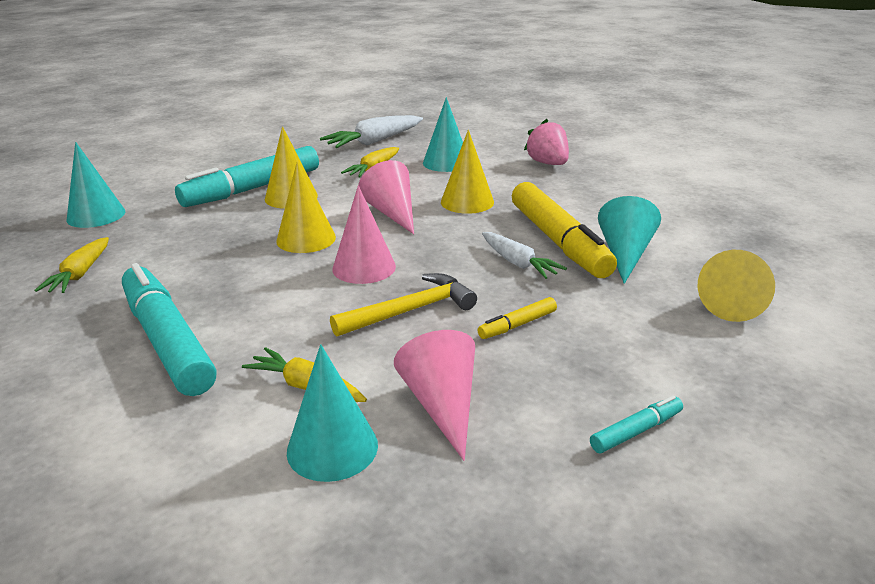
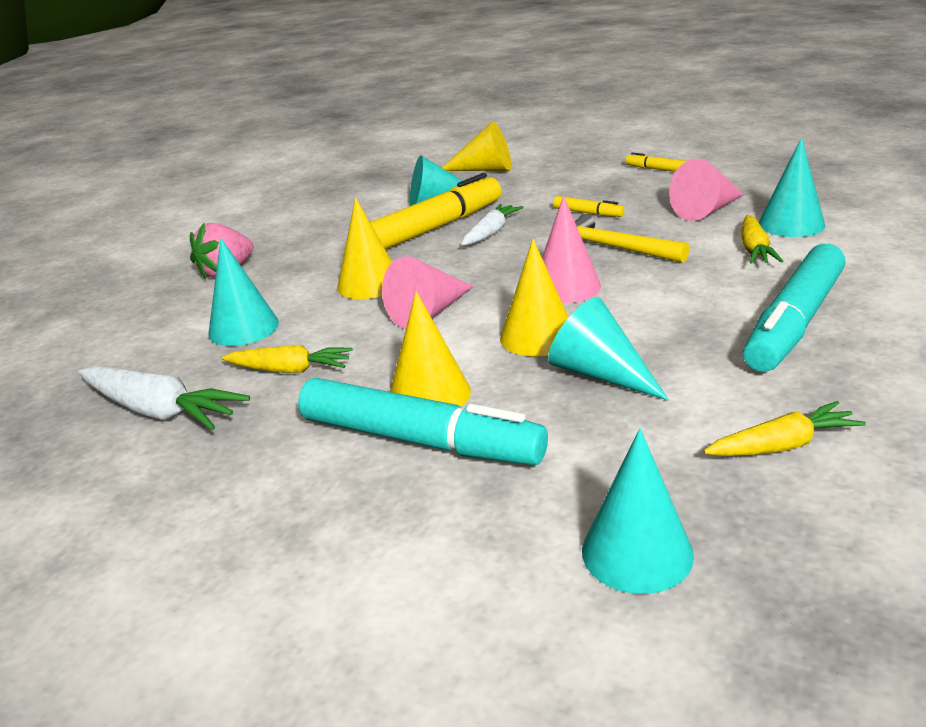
camera: 110 degrees left, 0 degrees up
(231, 246) = (600, 374): none -> turquoise cone
(636, 431) = (657, 169): turquoise marker -> yellow marker

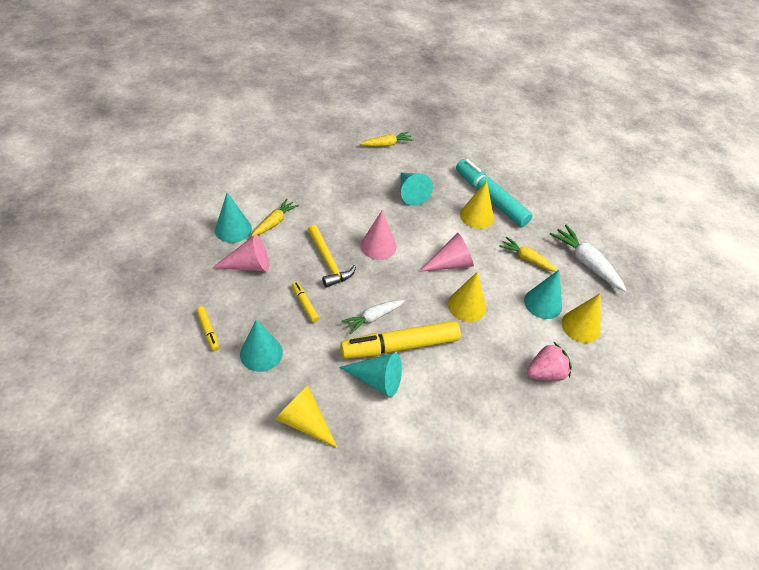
camera: 160 degrees left, 20 degrees up
(537, 336) = (416, 222): yellow cone -> yellow cone (581, 326)
(637, 552) = (454, 140): turquoise cone -> turquoise cone (261, 353)
(783, 445) = (387, 144): yellow carrot -> yellow carrot turned 150 degrees clockwise
(794, 322) = (321, 178): turquoise marker -> none

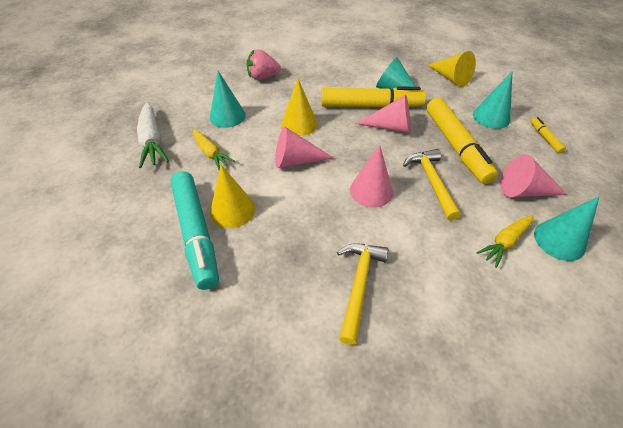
camera: 160 degrees left, 0 degrees up
(305, 304) = (456, 146): yellow marker -> yellow marker, size x2.29
(373, 185) = (358, 285): none -> yellow hammer
(373, 318) = (390, 127): white carrot -> pink cone
(387, 144) = (310, 383): yellow carrot -> none
(411, 193) = (305, 260): turquoise cone -> none
(581, 326) = (209, 97): yellow cone -> none

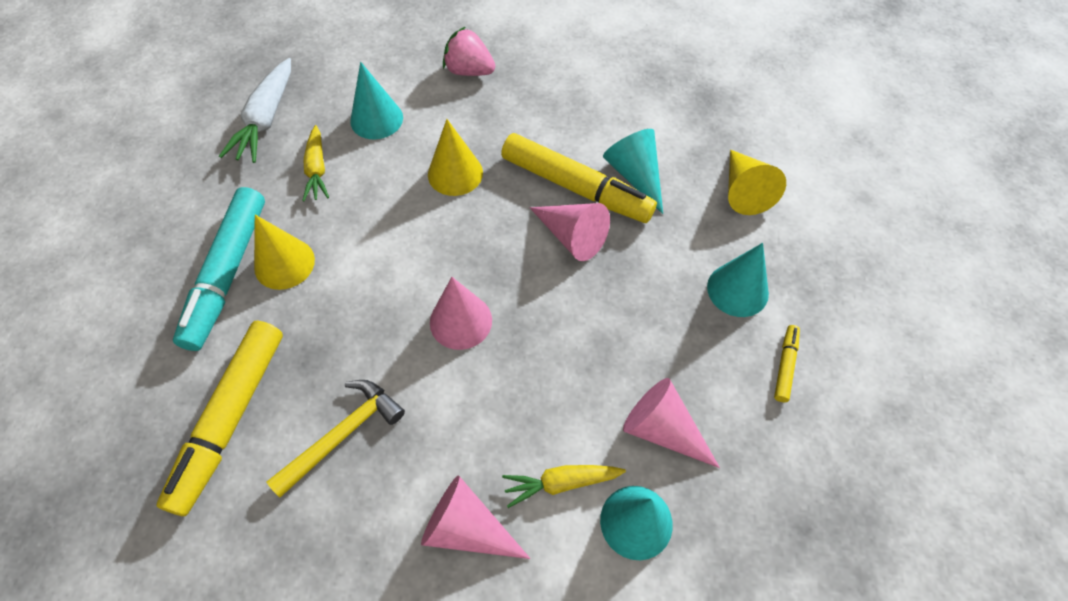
camera: 30 degrees right, 10 degrees up
(296, 160) = (407, 230): pink cone -> pink cone (467, 528)
(431, 182) = (549, 349): yellow hammer -> none
(456, 146) = (635, 312): yellow marker -> yellow marker (230, 419)

